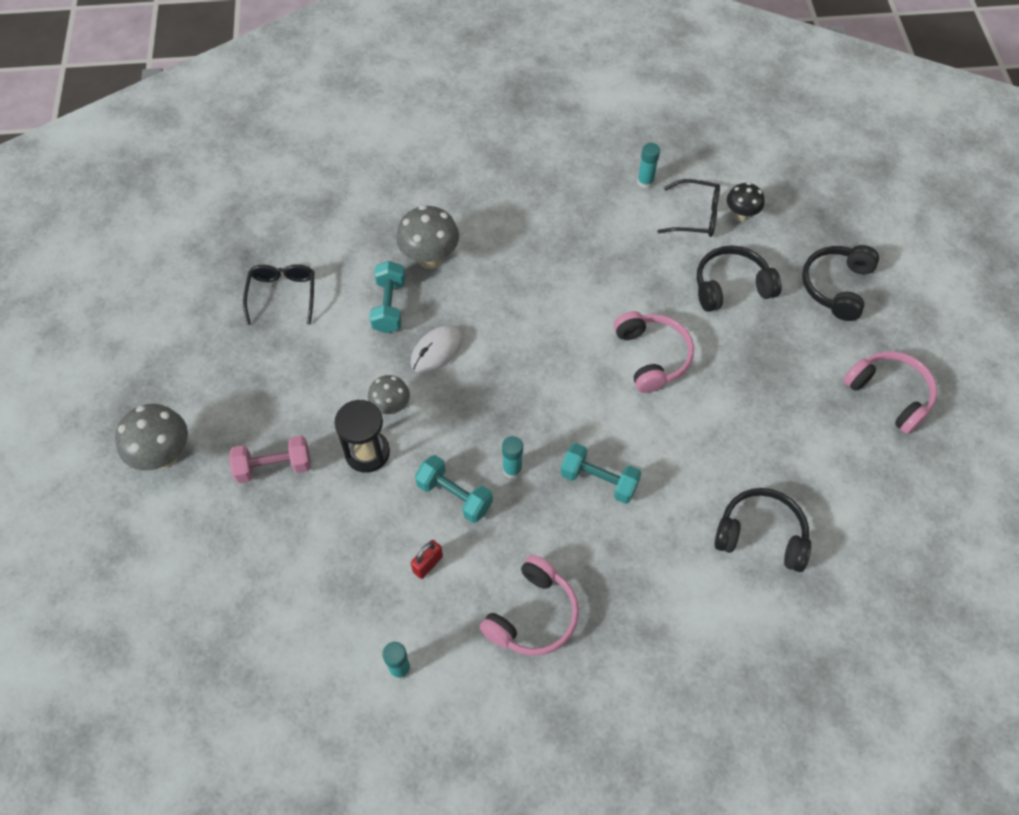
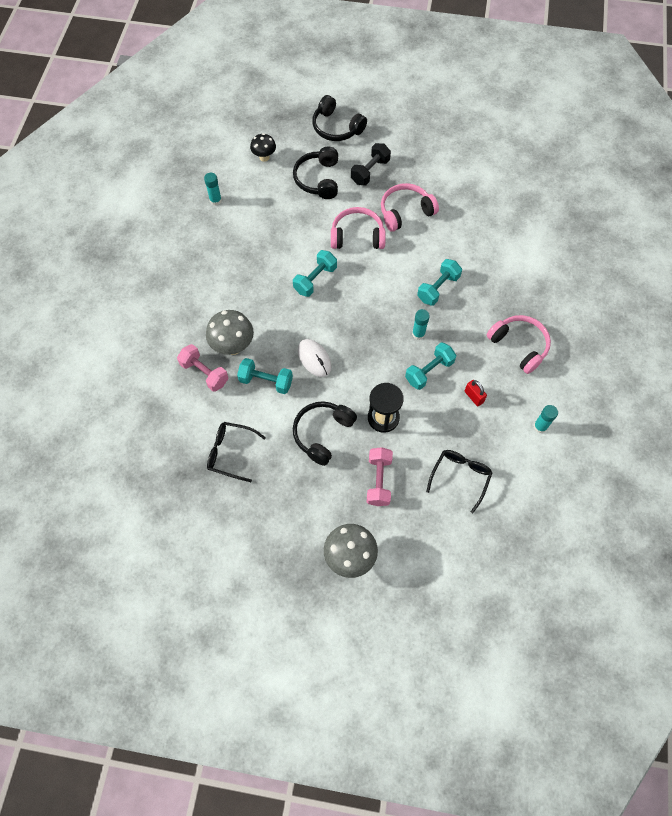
camera: 75 degrees left, 5 degrees up
(384, 240) = (204, 373): none -> pink dumbbell
(391, 407) = (351, 396): grey mushroom -> none
(560, 323) = (315, 279): none -> turquoise dumbbell
(695, 216) = (255, 181): black glasses -> black glasses (460, 478)
(761, 535) = (492, 217): black headphones -> black headphones (322, 433)
(775, 347) = (370, 171): none -> black dumbbell
(889, 395) = (419, 129): pink headphones -> pink headphones (405, 212)

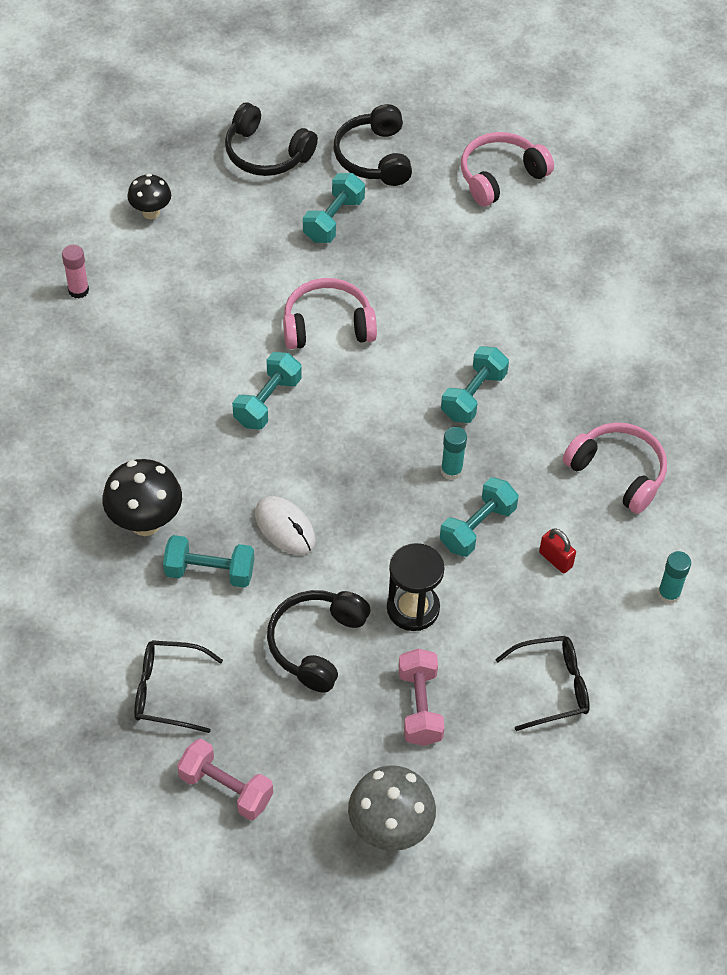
camera: 10 degrees left, 10 degrees down
(204, 373) = (104, 570): pink dumbbell -> pink dumbbell (226, 788)
(215, 200) = (78, 290): turquoise glue stick -> pink glue stick
(233, 346) = (145, 522): grey mushroom -> black mushroom
(318, 179) = (248, 240): black headphones -> black headphones (374, 157)
(370, 171) = (333, 220): black dumbbell -> turquoise dumbbell
(405, 212) = (402, 279): pink headphones -> pink headphones (500, 176)
(460, 478) = (551, 687): black glasses -> black glasses turned 60 degrees clockwise

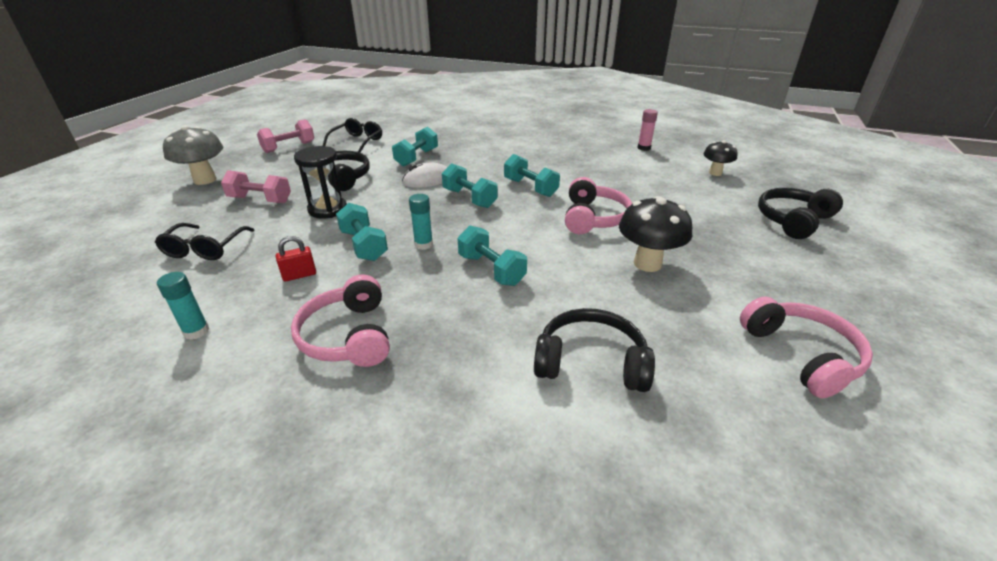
camera: 110 degrees right, 20 degrees down
(145, 522) = (463, 147): black mushroom -> black mushroom (647, 264)
(333, 220) = (714, 238): turquoise dumbbell -> turquoise dumbbell (469, 198)
(374, 157) = (806, 272): black headphones -> black headphones (591, 362)
(618, 472) = (348, 336): pink headphones -> pink headphones turned 105 degrees clockwise

